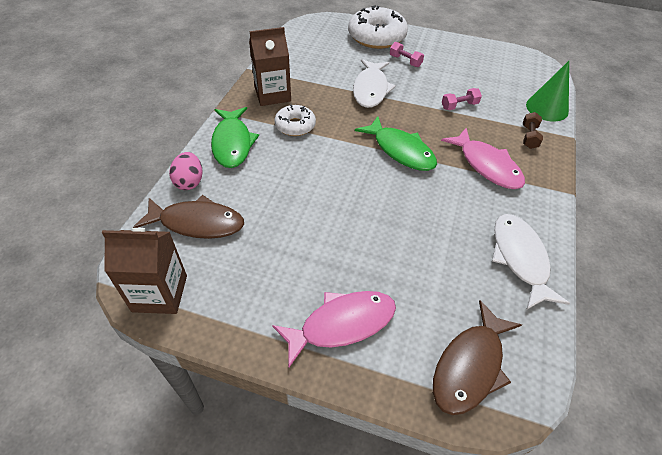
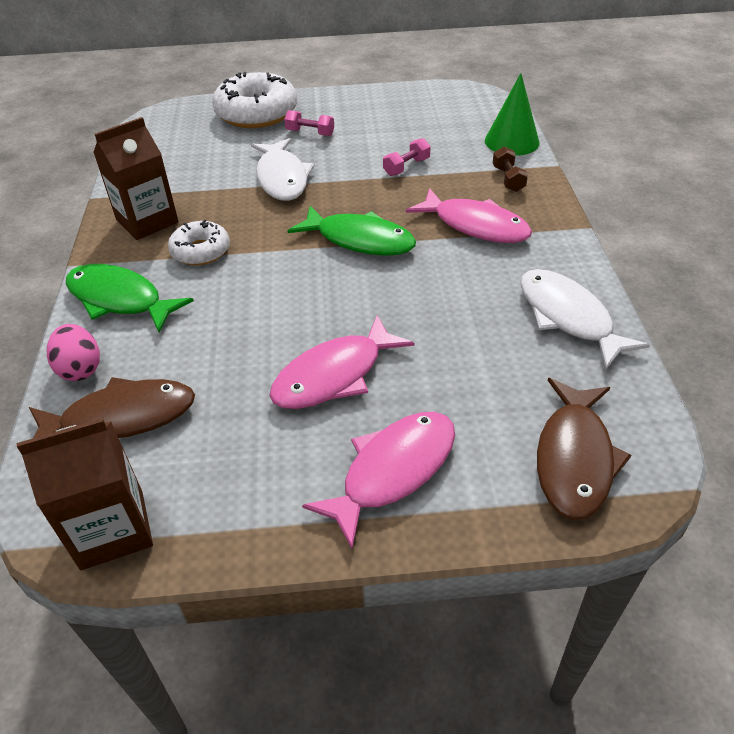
camera: 20 degrees left, 5 degrees down
(232, 143) = (120, 299): green fish -> green fish turned 150 degrees clockwise
(337, 242) = (334, 375): none -> pink fish

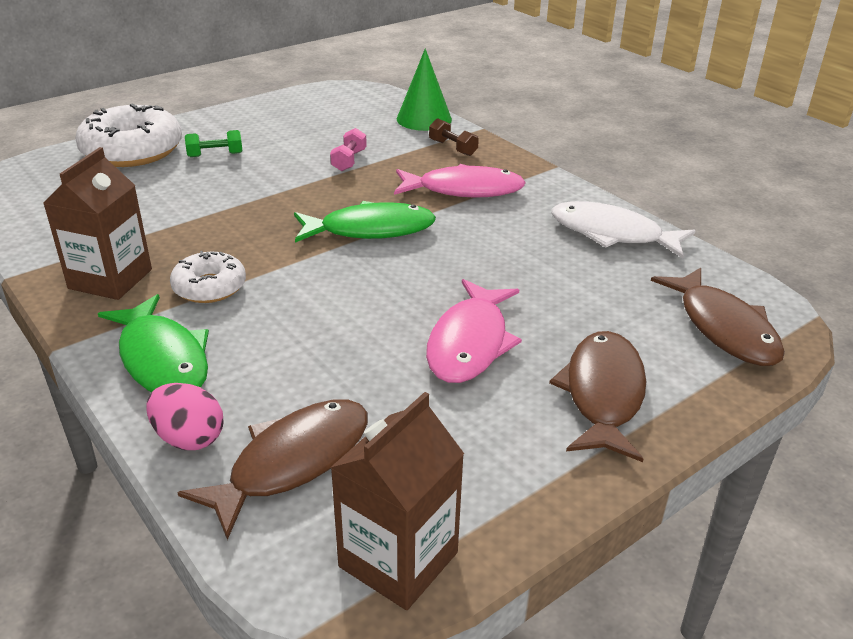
camera: 35 degrees left, 10 degrees down
(120, 299) = (162, 359): green fish -> green fish turned 120 degrees counterclockwise
(282, 178) = (229, 200): white fish -> none
(310, 133) = (215, 155): pink dumbbell -> green dumbbell
(393, 471) = (603, 394): pink fish -> brown fish

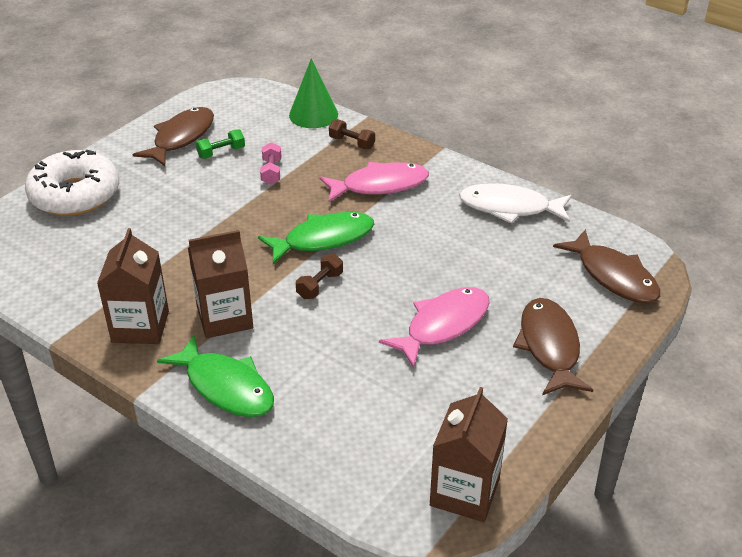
camera: 15 degrees left, 5 degrees up
(189, 438) = (282, 443): pink egg -> none
(209, 287) = (225, 318): white donut -> brown carton
(215, 155) = (152, 186): green dumbbell -> green dumbbell (221, 152)
(292, 462) = (364, 444): brown fish -> brown fish (181, 138)
(340, 274) = (320, 285): none -> brown dumbbell
(469, 343) = (443, 325): pink fish -> pink fish turned 135 degrees counterclockwise

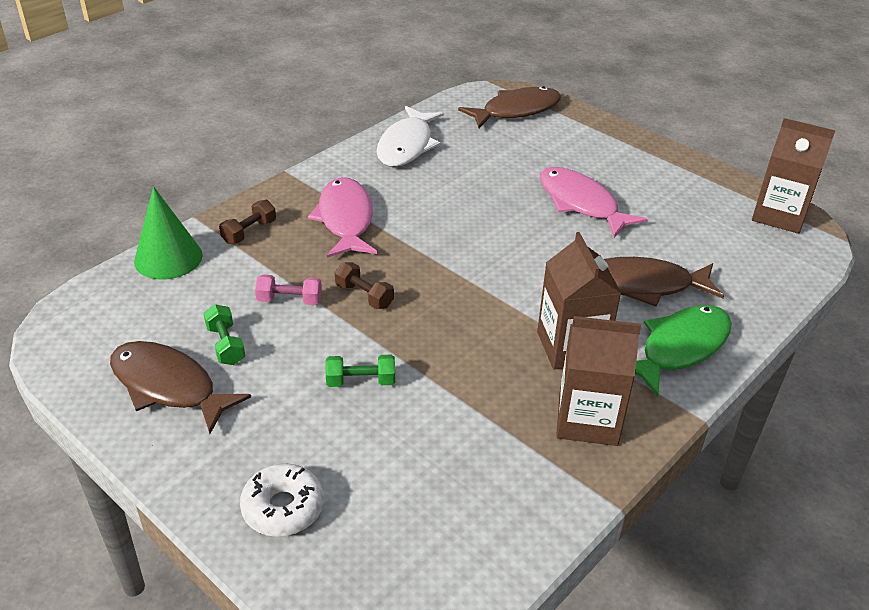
camera: 85 degrees left, 0 degrees up
(75, 195) = (283, 508): white donut -> white donut, size x0.57
(185, 213) = (361, 381): none -> green dumbbell
(320, 285) = (518, 274): brown dumbbell -> brown dumbbell (364, 296)
(323, 239) = (438, 266): green fish -> none
(549, 346) = (606, 153): brown fish -> brown fish (644, 285)

